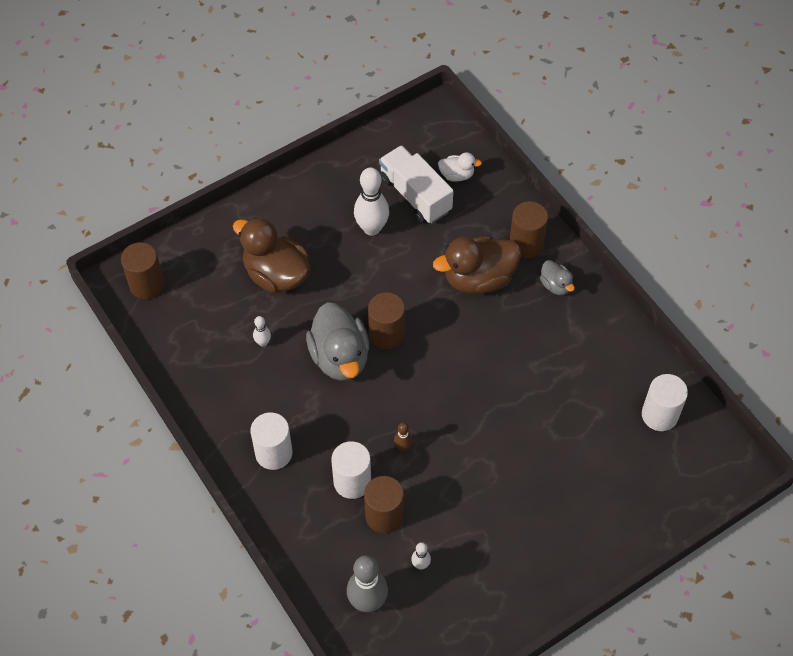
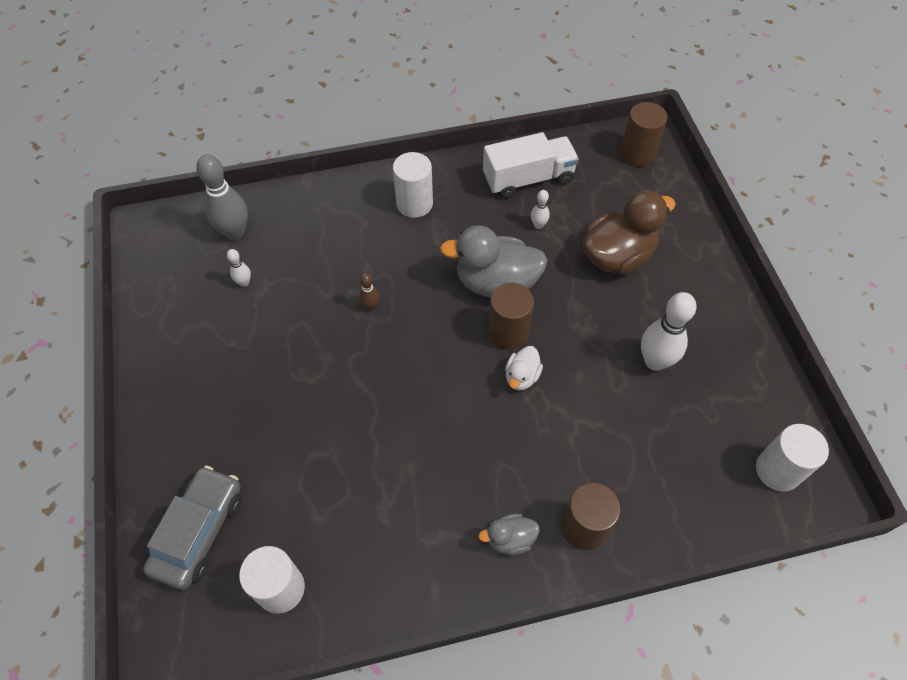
camera: 110 degrees right, 0 degrees up
(352, 481) = (355, 254): white cylinder -> white cylinder (778, 470)
(384, 515) = (308, 269): brown cylinder -> none
(415, 195) = (693, 423): white truck -> white truck (528, 179)
(457, 175) = (715, 482): white duck -> white duck (521, 376)
(478, 279) = (549, 451): brown duck -> none
(649, 488) = (199, 531): none -> grey car

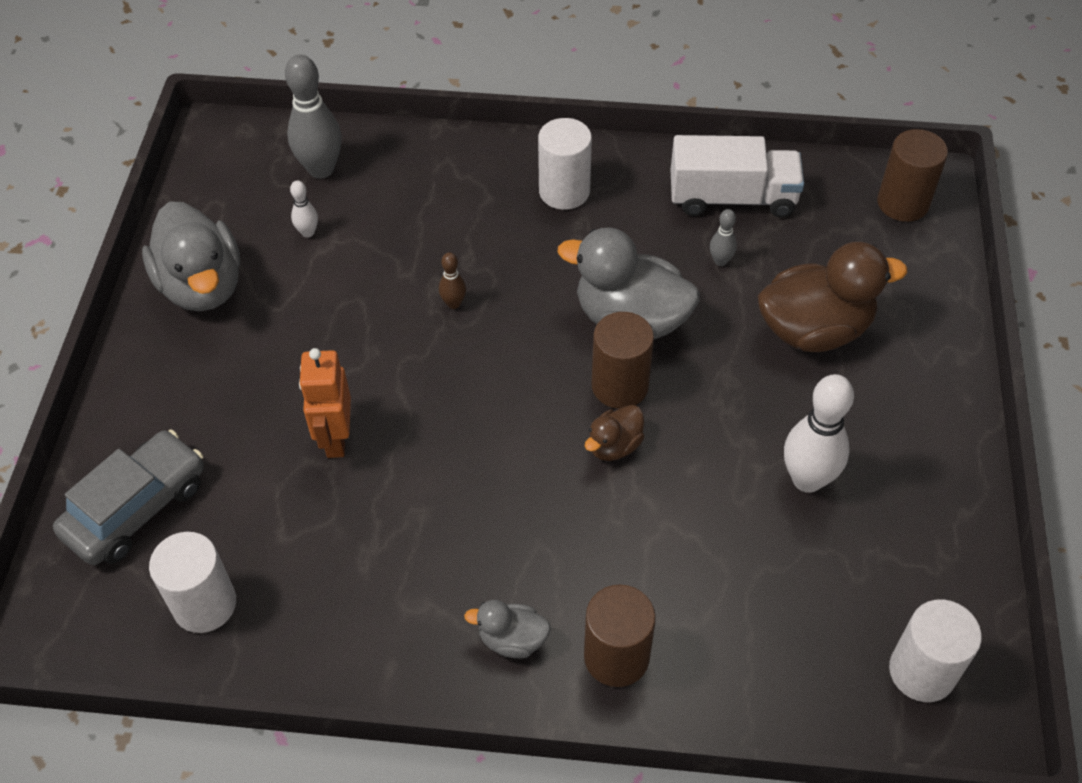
camera: 20 degrees right, 5 degrees down
(181, 345) = (202, 286): none -> grey duck
(326, 431) = (335, 438): none -> orange robot
(521, 376) = (614, 446): white duck -> brown duck
(538, 225) = (720, 261): white bowling pin -> grey bowling pin

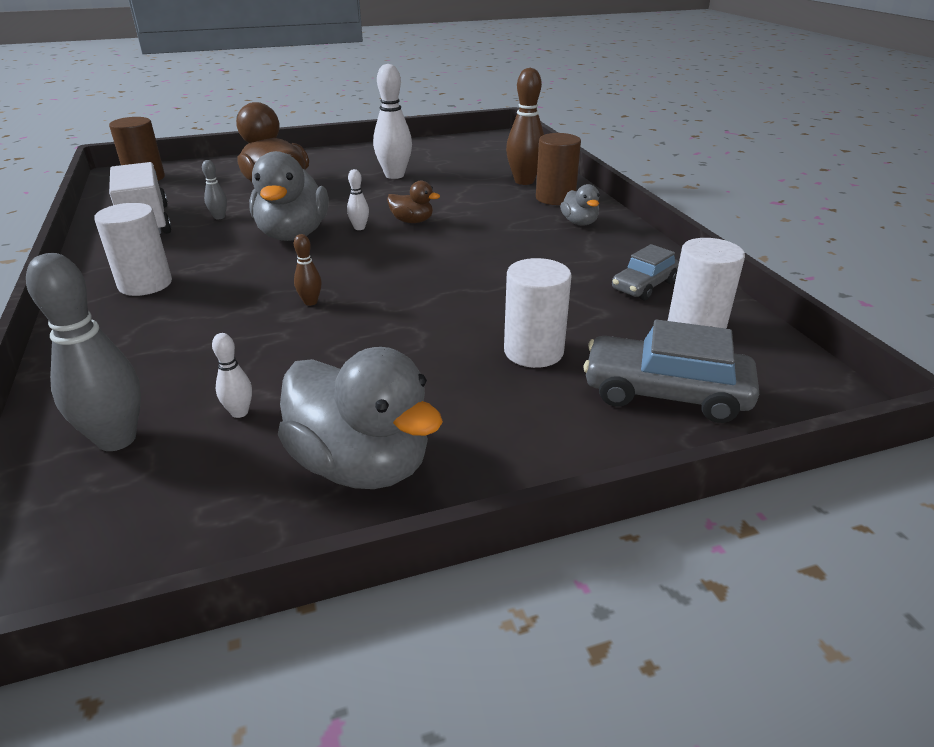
camera: 115 degrees left, 20 degrees down
(202, 286) = (361, 465): grey duck -> grey duck turned 90 degrees clockwise
(308, 609) = (644, 286): none -> grey car
(335, 438) = (495, 316): orange robot -> none
(620, 386) = (359, 228): brown cylinder -> white bowling pin
(708, 648) = (524, 181): none -> brown bowling pin
(922, 671) = (485, 146): white cylinder -> white cylinder (533, 351)

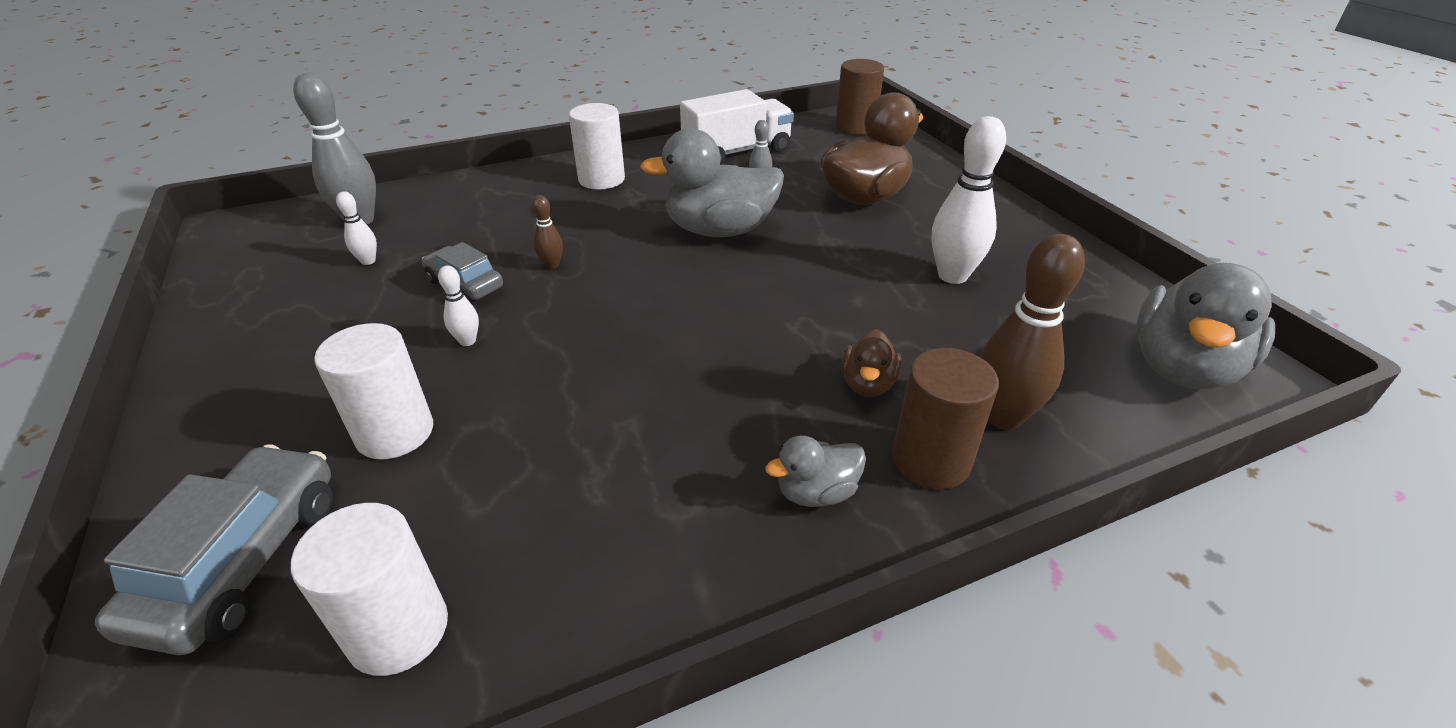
camera: 85 degrees right, 5 degrees up
(359, 228) = (747, 270): white bowling pin -> white bowling pin (467, 341)
(361, 465) = (259, 329): grey duck -> grey duck (1182, 368)
(412, 221) = (778, 308): brown duck -> brown duck (868, 384)
(644, 286) = (553, 570): grey car -> grey car (465, 284)

